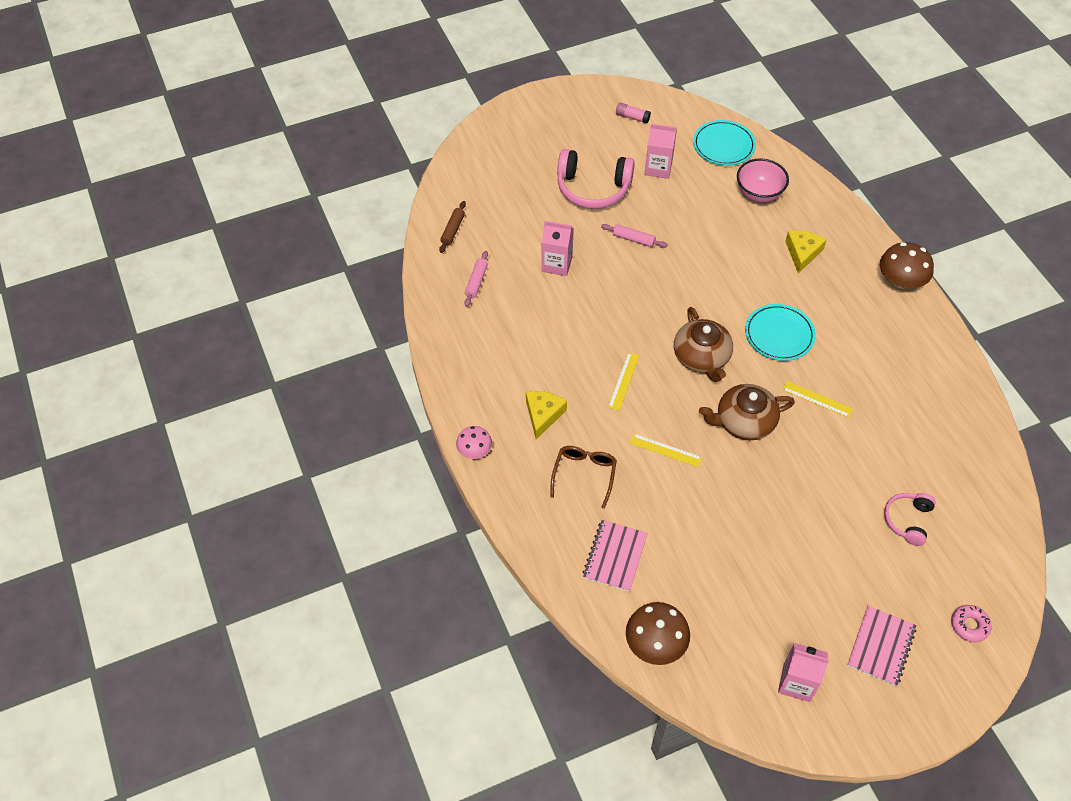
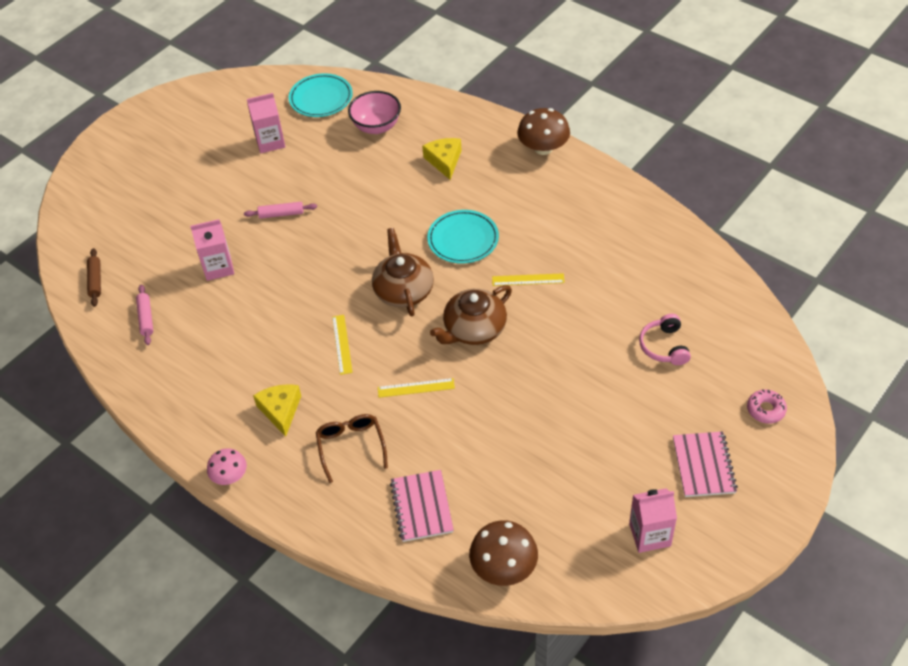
camera: 25 degrees left, 5 degrees down
(593, 188) = (217, 185): pink headphones -> none
(632, 117) = (220, 107): pink glue stick -> none
(701, 357) = (403, 290): brown teapot -> brown teapot turned 150 degrees counterclockwise

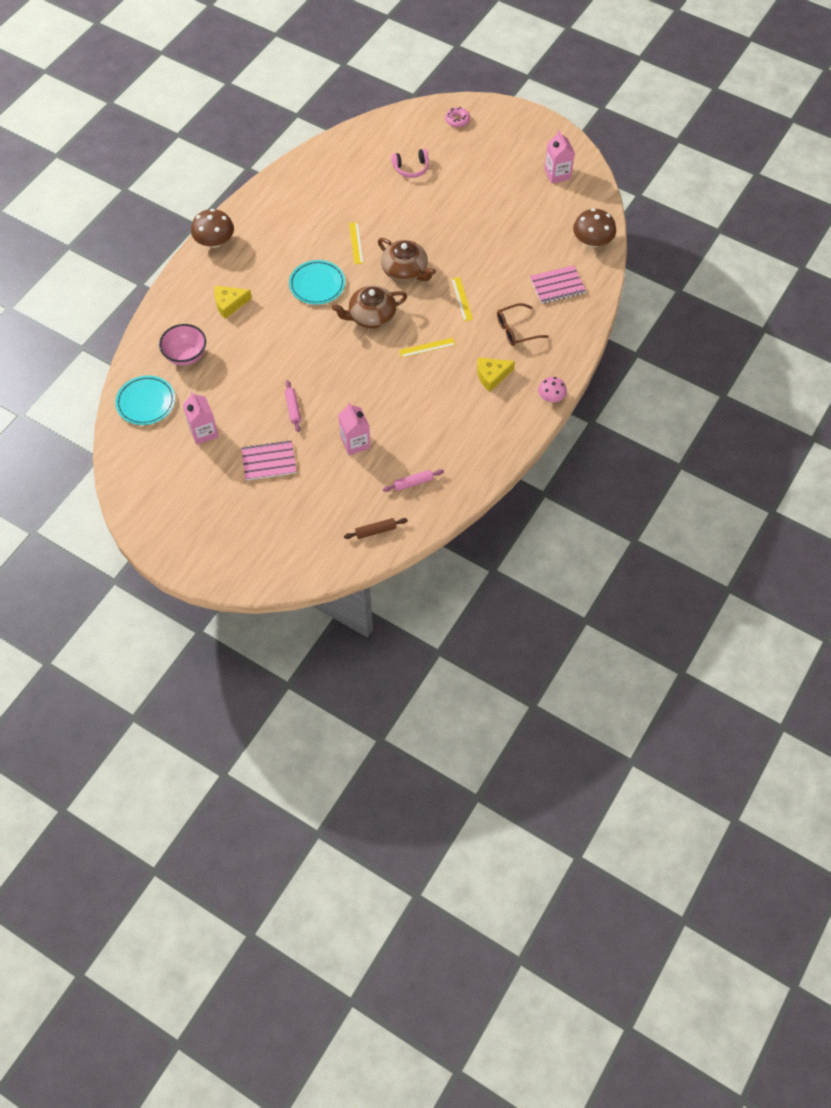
camera: 100 degrees left, 10 degrees up
(704, 465) = (503, 149): pink notebook -> pink notebook (269, 461)

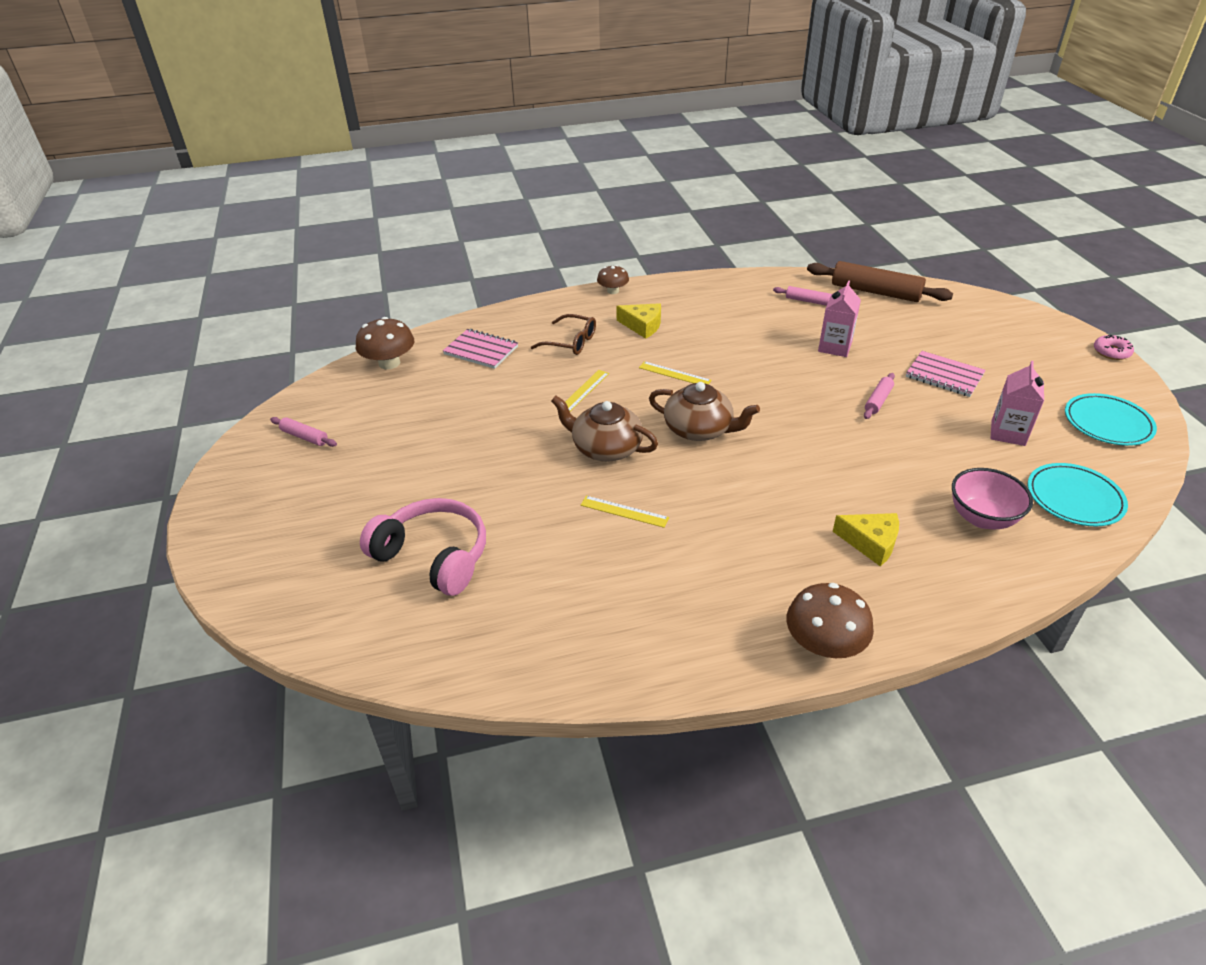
camera: 135 degrees left, 20 degrees down
(317, 284) = (727, 496): turquoise plate -> turquoise plate (1107, 423)
(356, 243) = (624, 511): yellow ruler -> yellow ruler turned 75 degrees clockwise
(375, 531) = (875, 292): brown rolling pin -> brown rolling pin, size x2.02
(405, 271) = (605, 448): brown teapot -> brown teapot turned 60 degrees counterclockwise
(411, 168) = (433, 556): pink headphones -> pink headphones, size x1.73
(457, 120) = (282, 578): pink donut -> pink donut (1111, 352)
(551, 397) = (613, 291): pink mushroom -> brown mushroom
(557, 174) = (304, 437): pink carton -> pink rolling pin

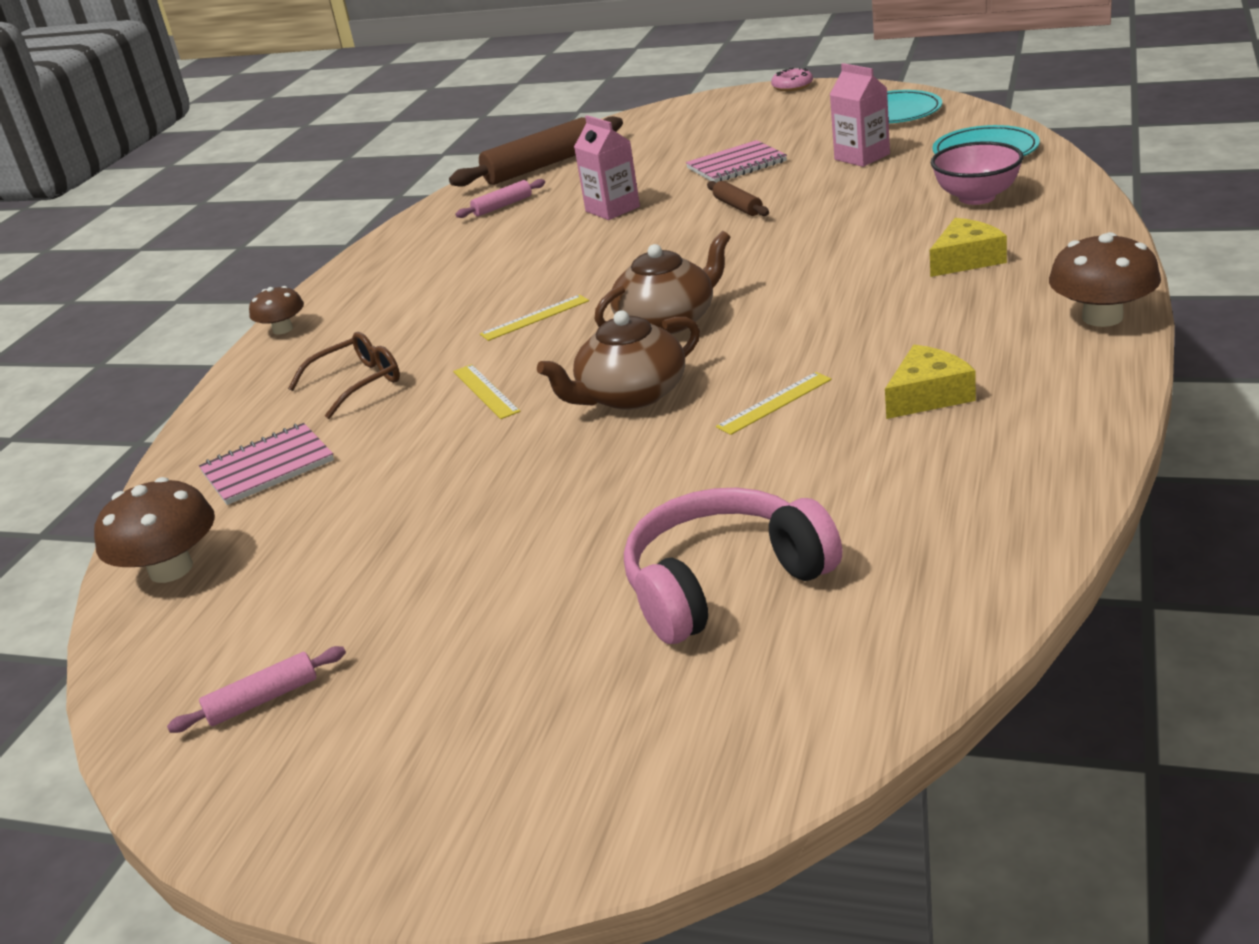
camera: 55 degrees left, 10 degrees down
(642, 326) = (398, 321): yellow cheese -> yellow cheese (928, 396)
(878, 401) = (738, 206): pink rolling pin -> brown rolling pin

